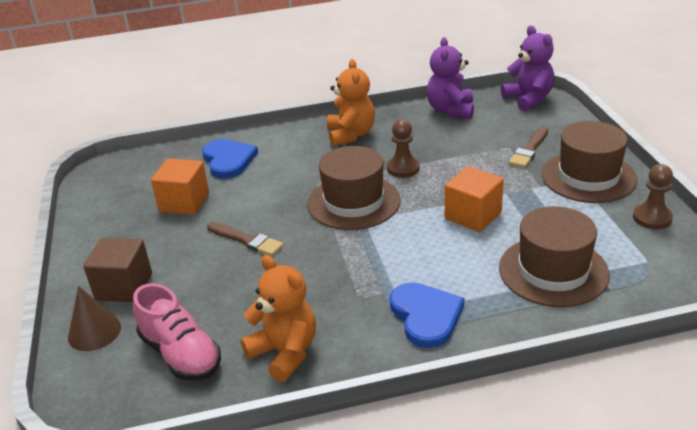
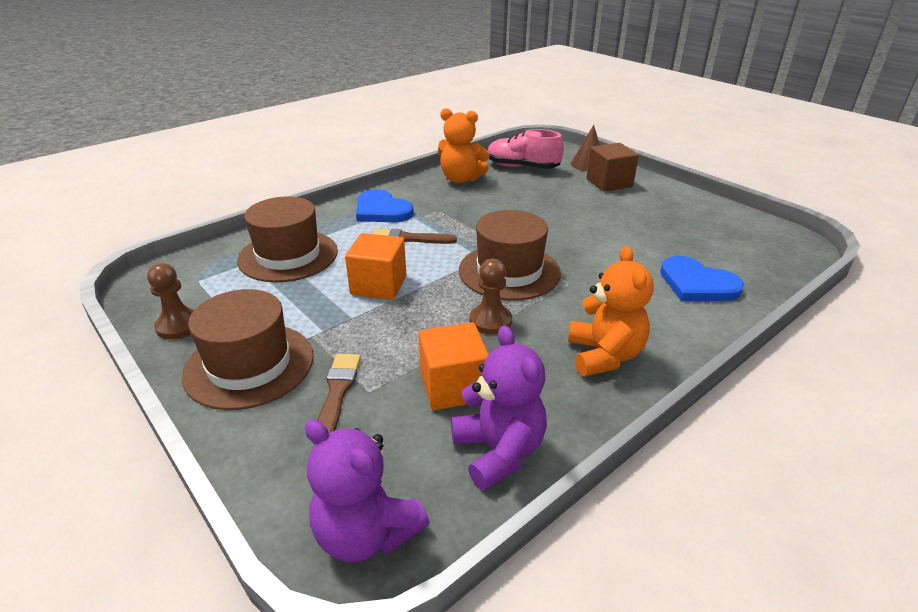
camera: 150 degrees right, 0 degrees up
(184, 202) = (665, 236): orange cube -> orange cube (453, 387)
(246, 240) = (566, 223): brown brush -> brown brush (409, 239)
(351, 135) = (604, 355): orange teddy bear -> orange teddy bear turned 150 degrees counterclockwise

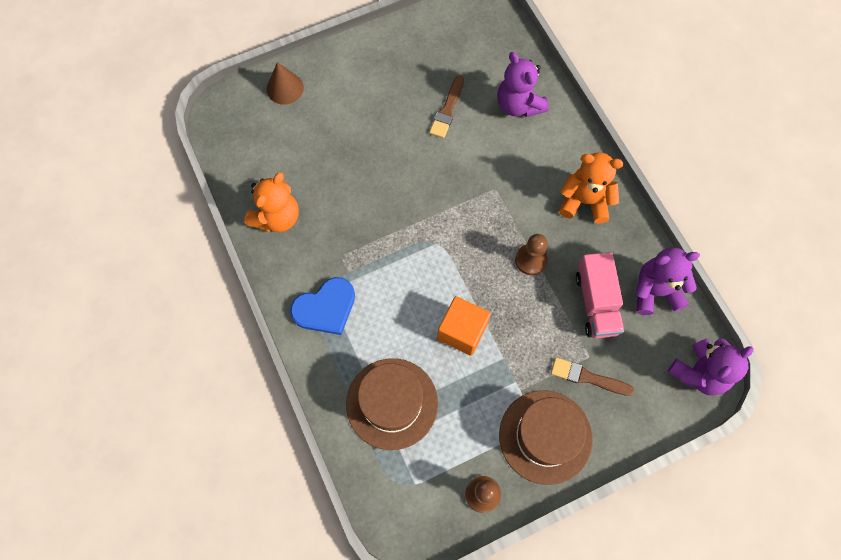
camera: 75 degrees left, 35 degrees up
(409, 239) = (391, 293): brown brush -> brown brush (447, 110)
(453, 387) = (596, 303): orange cube -> pink truck
(509, 271) = (468, 227): brown hat -> none
(522, 167) = (269, 151): pink shoe -> none
(609, 183) = (333, 88): brown cube -> none
(697, 284) = (518, 105): blue heart -> purple teddy bear

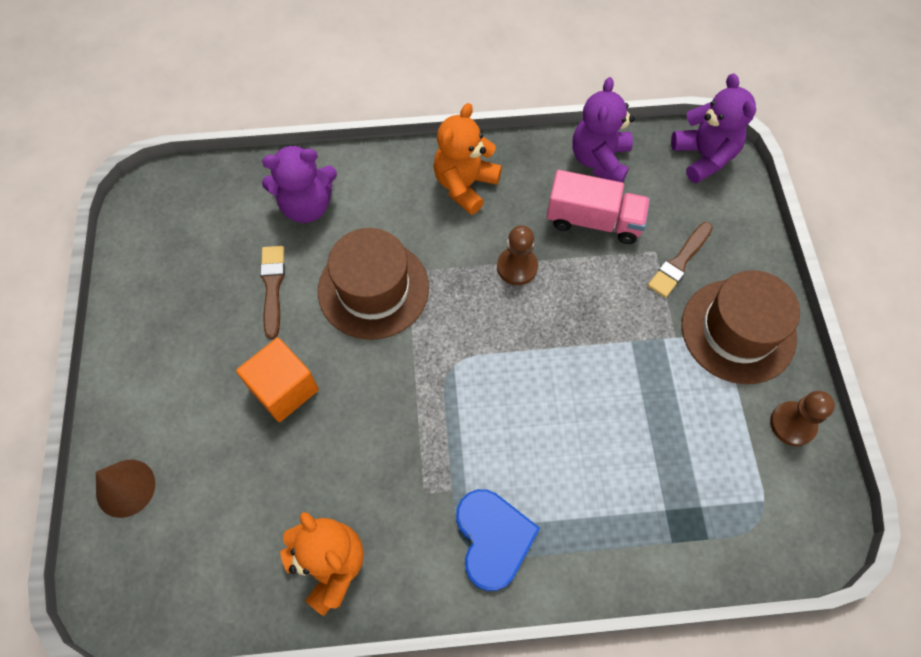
camera: 70 degrees left, 5 degrees down
(392, 403) = (652, 494): brown hat -> brown hat (373, 289)
(447, 110) = (273, 287): brown brush -> brown brush turned 135 degrees counterclockwise
(462, 331) = (582, 375): orange cube -> orange cube (284, 389)

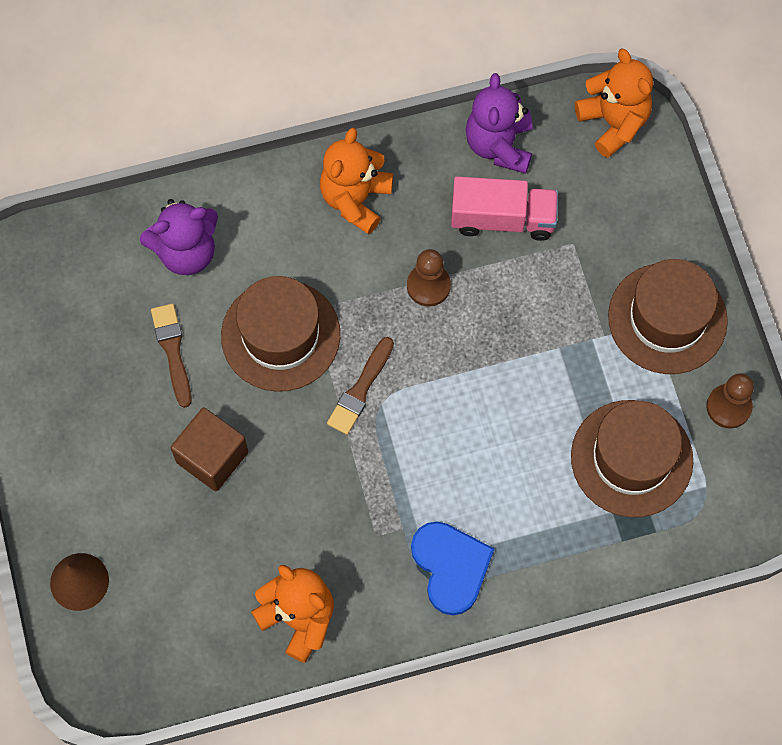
camera: 10 degrees left, 5 degrees up
(284, 389) = (212, 457): orange cube -> brown cube
(679, 262) = (599, 252): brown brush -> brown brush (360, 389)
(690, 459) = (631, 458): none -> brown hat
(704, 157) = (613, 123): purple teddy bear -> orange teddy bear

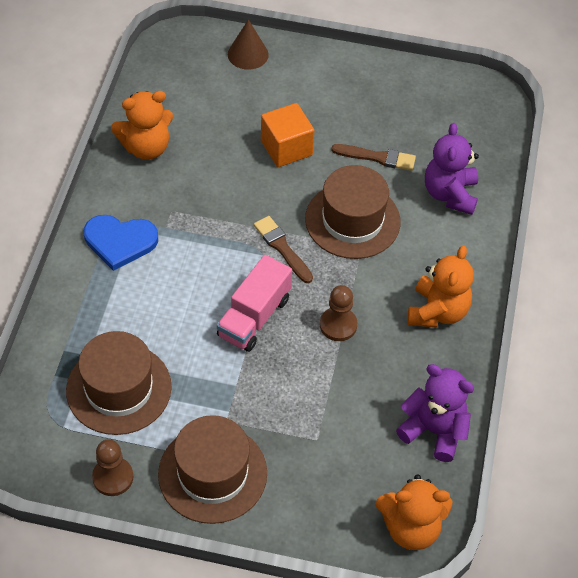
camera: 115 degrees right, 15 degrees down
(212, 457) = (286, 148): brown cube -> orange cube
(355, 199) = (437, 311): orange teddy bear -> orange teddy bear turned 60 degrees clockwise
(502, 219) = (366, 401): pink truck -> pink truck (254, 317)

